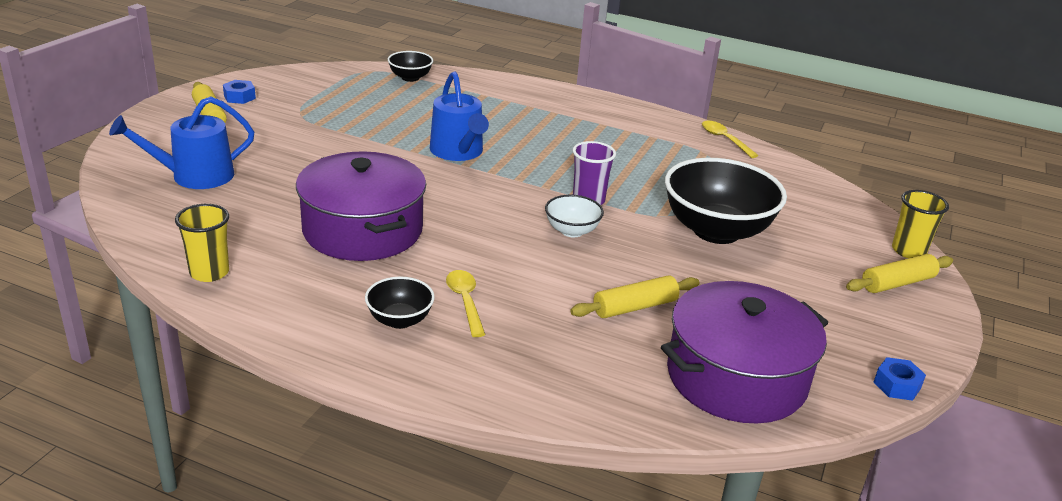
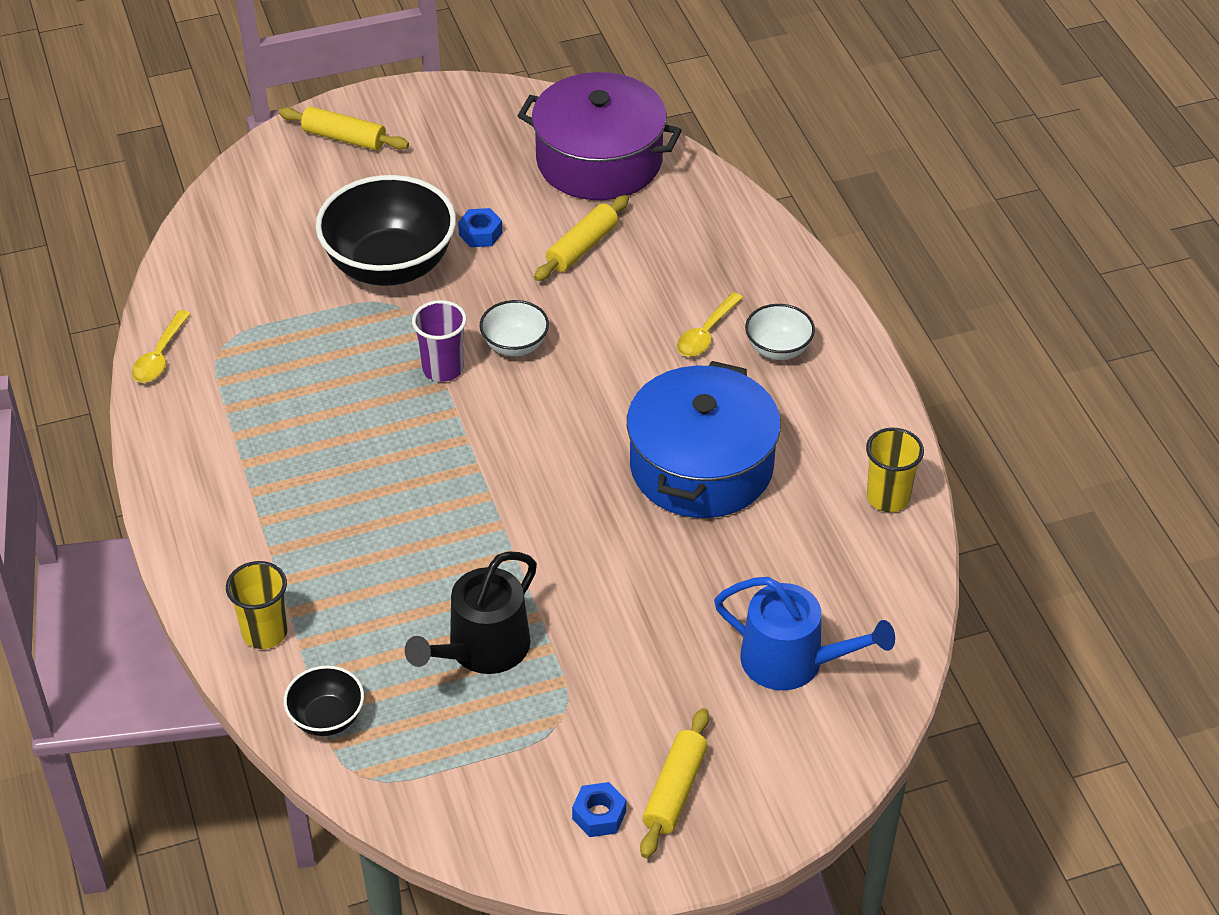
camera: 130 degrees left, 15 degrees up
(362, 230) = (701, 466): purple pot -> blue pot
(375, 118) = (482, 649): none -> black watering can
(400, 320) = (778, 349): black bowl -> white bowl
(458, 152) = (468, 521): blue watering can -> none
(635, 307) = (582, 247): yellow rolling pin -> yellow rolling pin turned 75 degrees counterclockwise
(897, 385) = (503, 92): blue nut -> blue nut (480, 234)
(908, 251) = (272, 151): yellow cup -> yellow cup (265, 633)

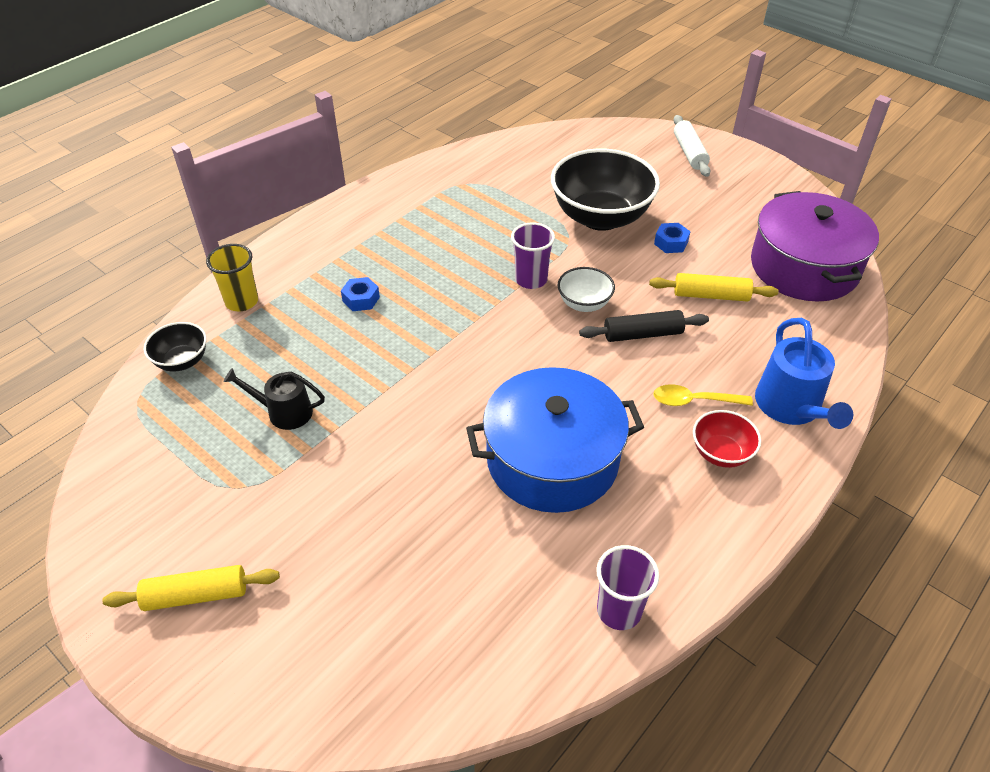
camera: 60 degrees right, 0 degrees up
(160, 356) = (439, 165): yellow spoon -> none
(344, 138) = (689, 153): yellow rolling pin -> white rolling pin
(482, 649) = (284, 412): black watering can -> black watering can, size x0.65
(594, 324) = (642, 334): none -> black rolling pin
(599, 815) = (151, 554): blue nut -> blue nut (361, 299)
(778, 349) = (721, 453): white bowl -> red bowl
(792, 661) = (379, 619): blue watering can -> blue watering can (791, 407)
(888, 498) = (619, 611): yellow cup -> purple cup

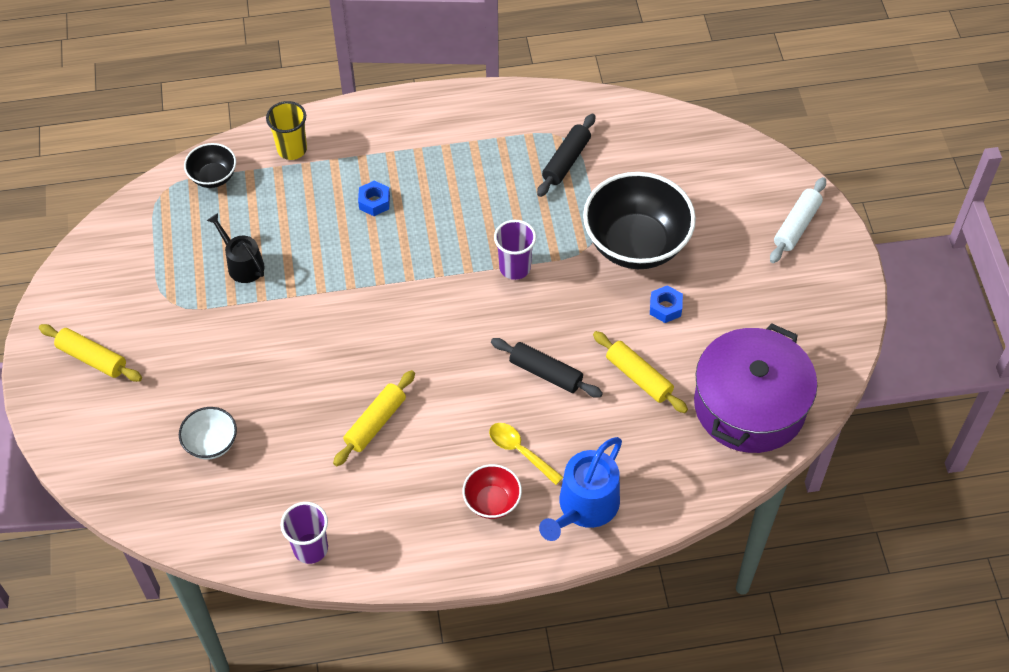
camera: 40 degrees right, 10 degrees up
(486, 195) = (566, 161): none -> black rolling pin
(552, 460) = (375, 423): blue pot -> yellow rolling pin
(584, 304) = (531, 316): white bowl -> white bowl (211, 443)

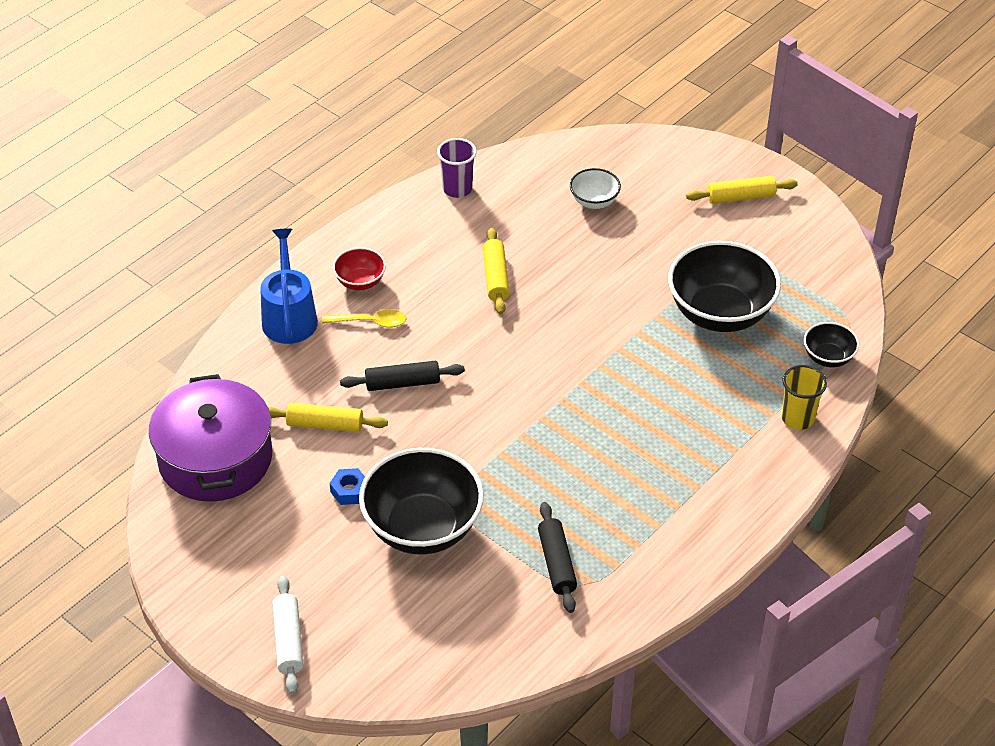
camera: 140 degrees right, 10 degrees down
(242, 264) = (720, 313): black watering can -> black bowl
(374, 202) = (679, 421): blue nut -> none
(515, 267) = (507, 443): purple cup -> none

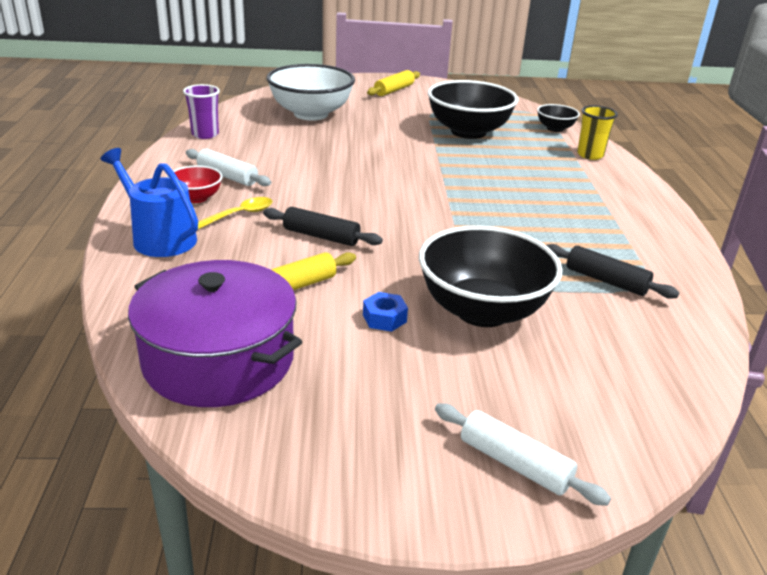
camera: 45 degrees left, 15 degrees down
(402, 383) = (321, 236): black rolling pin -> black rolling pin turned 75 degrees clockwise
(413, 265) = (227, 176): none -> white rolling pin
(495, 277) = (301, 162): yellow rolling pin -> none
(594, 201) = (311, 114): white bowl -> white bowl, size x2.07

